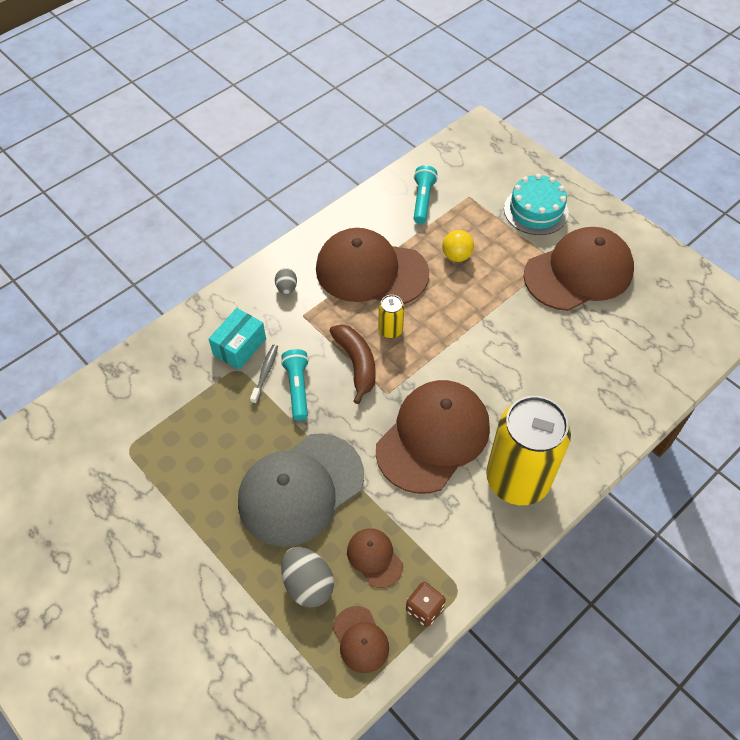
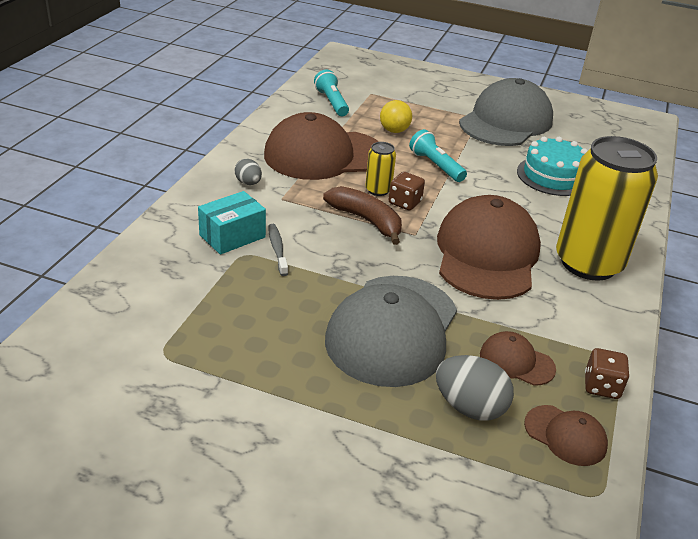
camera: 30 degrees left, 20 degrees down
(239, 347) = (232, 236): turquoise box -> turquoise box turned 45 degrees clockwise
(297, 388) = (322, 252): turquoise flashlight -> turquoise flashlight (436, 166)
(403, 353) = (405, 203): none -> brown dice
(536, 210) = (435, 92): turquoise cake -> turquoise cake (553, 176)
(579, 272) = (506, 121): brown cap -> grey cap

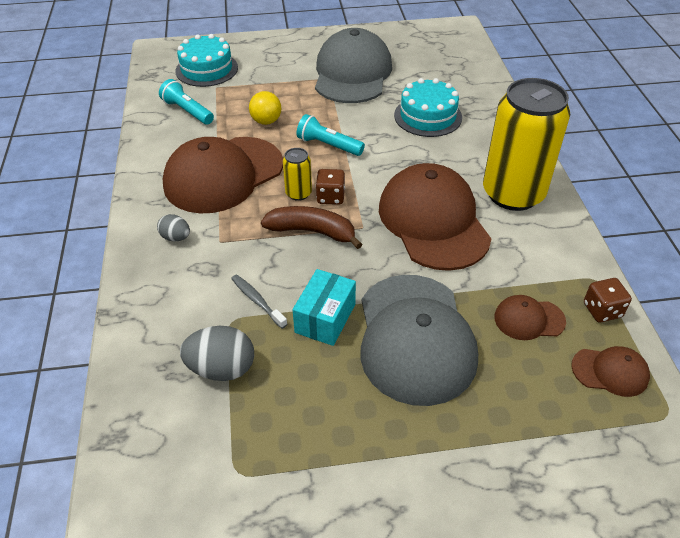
camera: 25 degrees left, 10 degrees up
(232, 236) = (205, 306): turquoise box -> turquoise box (325, 318)
(373, 79) = (206, 69): none -> turquoise cake
(469, 407) = (527, 384): grey egg -> grey egg (222, 368)

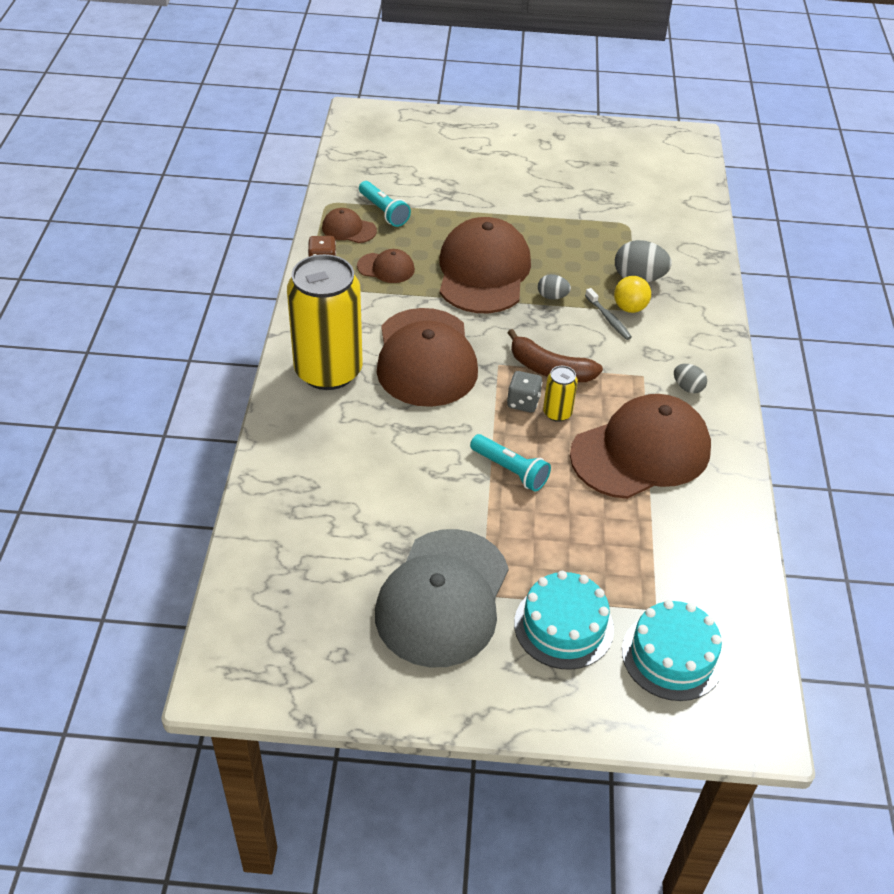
camera: 170 degrees left, 0 degrees up
(187, 111) = (694, 565): turquoise flashlight -> turquoise flashlight (383, 211)
(266, 121) = (584, 525): yellow ball -> yellow ball (629, 308)
(325, 318) = (552, 296): turquoise box -> grey egg
(330, 197) = (523, 402): brown dice -> grey dice
(415, 338) = (483, 272): grey cap -> brown cap
(428, 116) = (368, 492): turquoise cake -> turquoise cake (563, 626)

